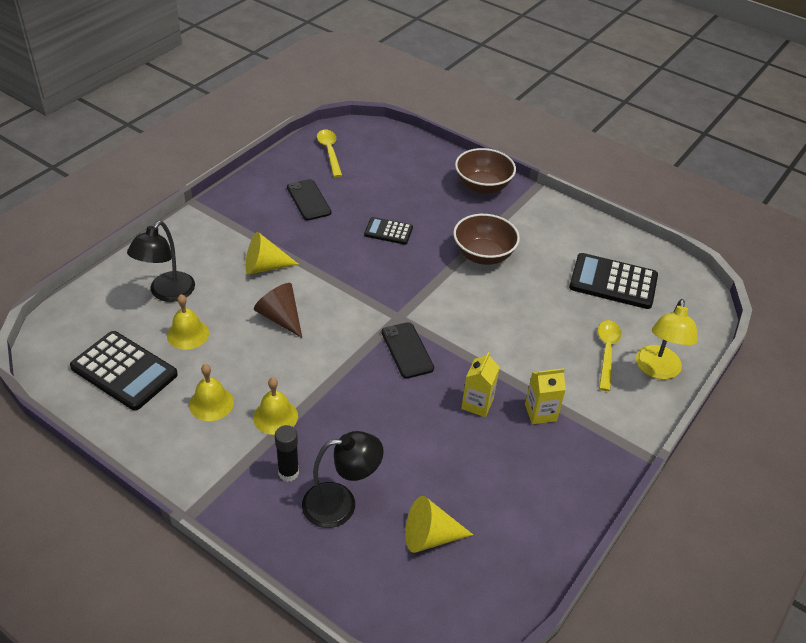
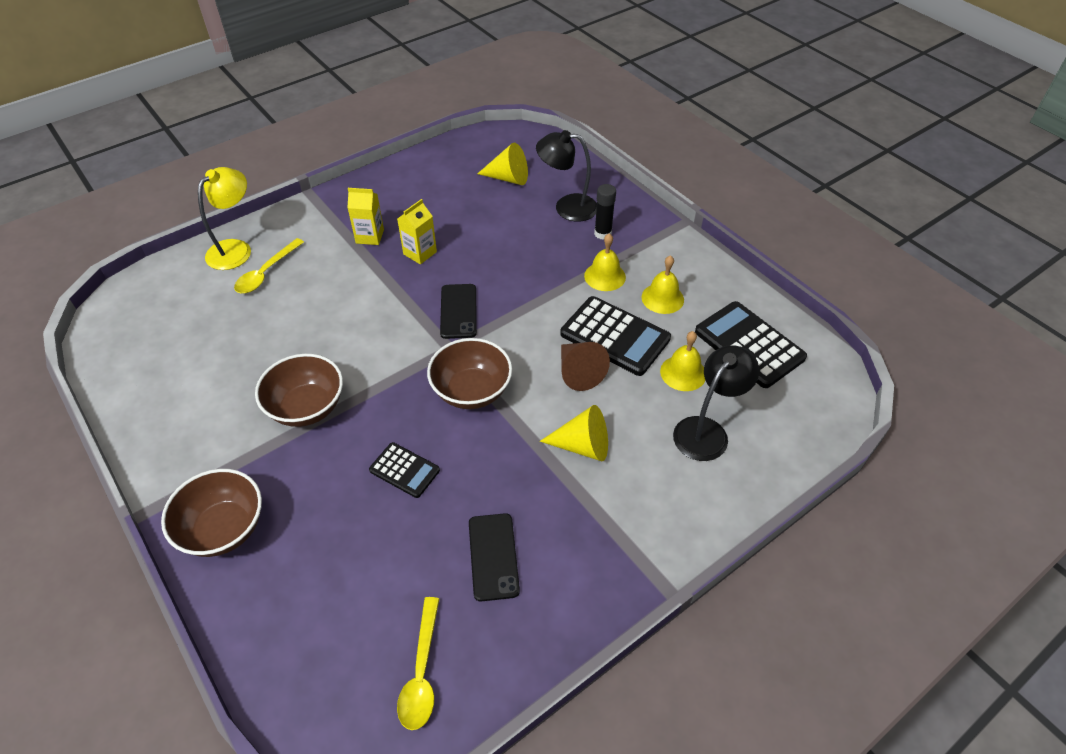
camera: 160 degrees left, 5 degrees up
(364, 288) = (471, 391): none -> brown bowl
(613, 282) = (188, 342): black calculator -> black calculator (615, 336)

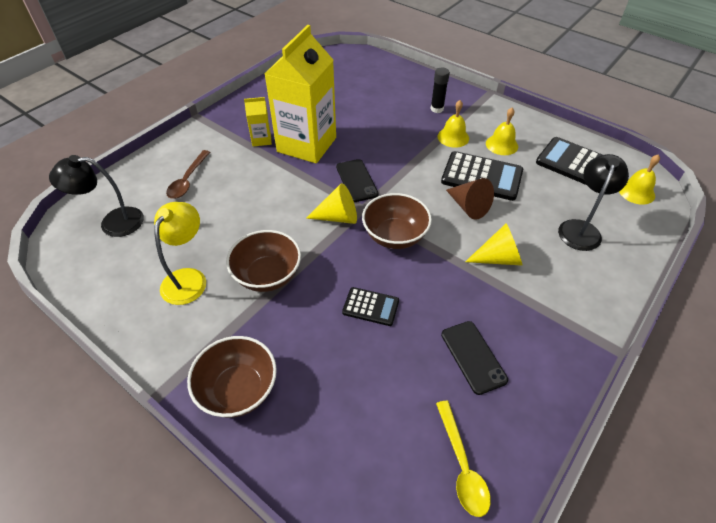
camera: 15 degrees left, 0 degrees up
(236, 249) = (154, 167): yellow lamp -> yellow lamp (188, 278)
(266, 273) = (188, 180): yellow spoon -> brown spoon
(420, 253) = (306, 145): yellow carton -> yellow carton, size x2.33
(508, 178) = (349, 83): yellow cone -> yellow cone (338, 217)
(567, 207) = (402, 95): black lamp -> black lamp (113, 222)
(683, 373) = (543, 192): yellow bell -> yellow bell (636, 192)

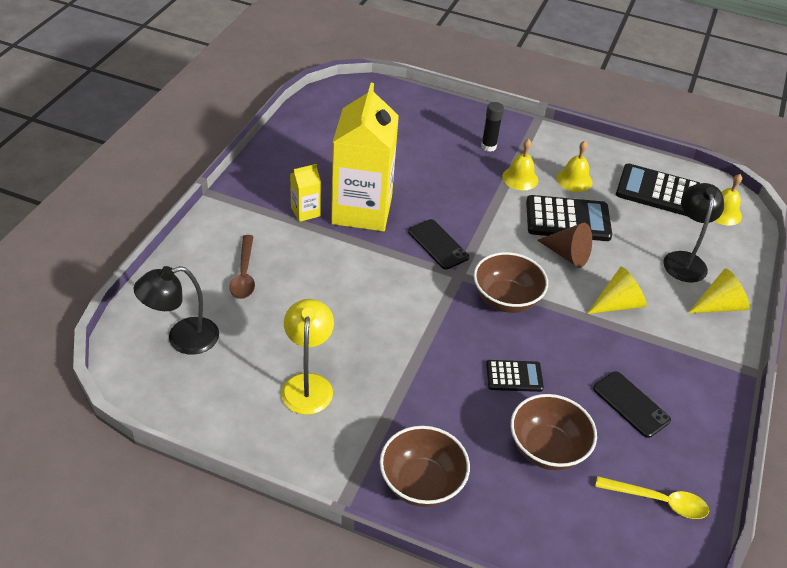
camera: 20 degrees left, 5 degrees down
(267, 275) = (393, 365): brown bowl -> brown bowl (547, 449)
(338, 217) = (437, 289): yellow cone -> yellow cone (719, 306)
(462, 465) = (658, 501): yellow spoon -> yellow spoon turned 45 degrees counterclockwise

